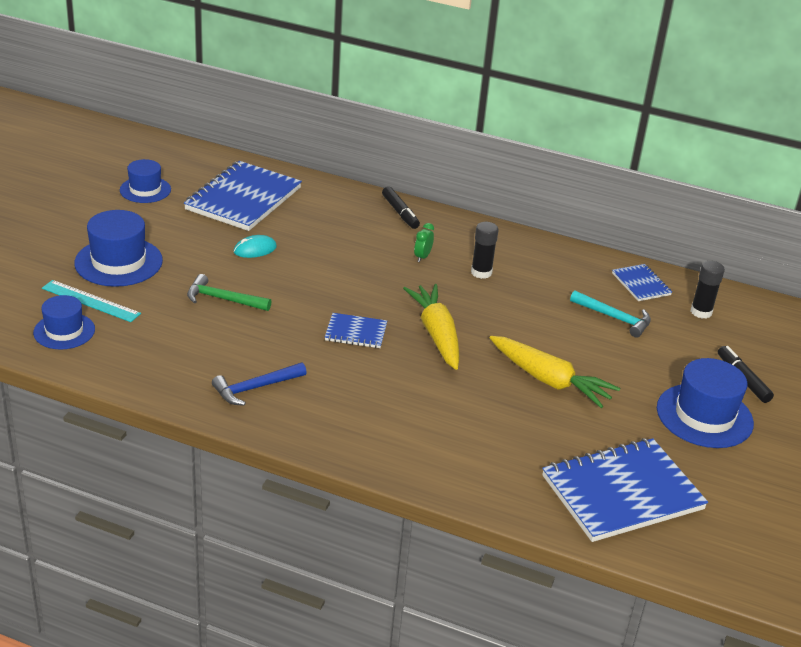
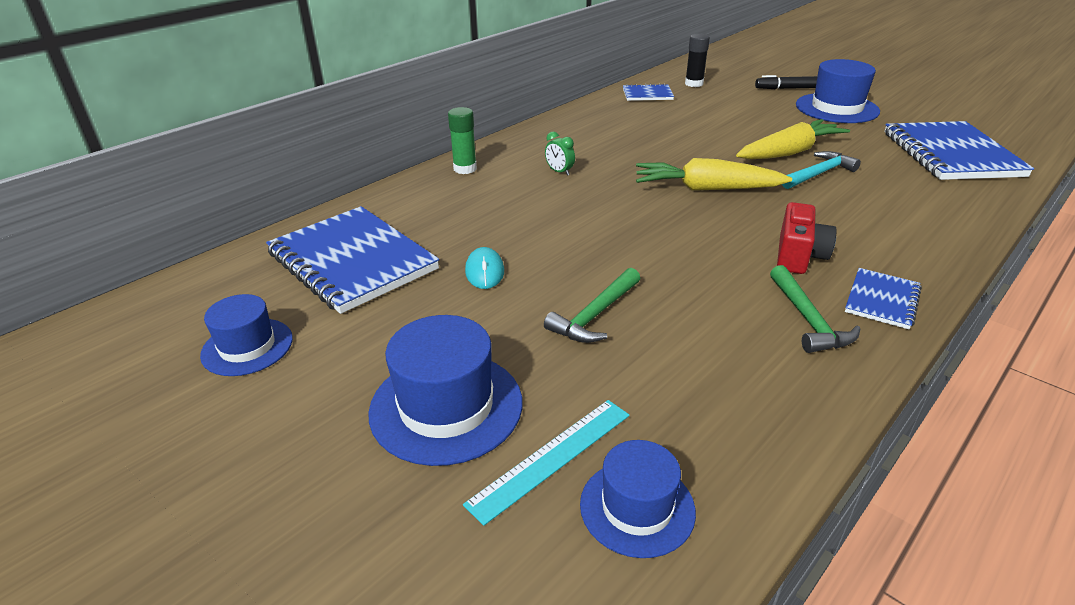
camera: 65 degrees left, 0 degrees up
(255, 388) = (808, 319): blue hammer -> green hammer
(343, 384) = (798, 256): none -> red camera
(356, 332) = (695, 232): blue notebook -> blue notebook (882, 300)
(400, 213) = (465, 169): black marker -> green glue stick
(481, 272) = (602, 150): black glue stick -> none
(614, 318) = (695, 112): turquoise hammer -> turquoise hammer (819, 173)

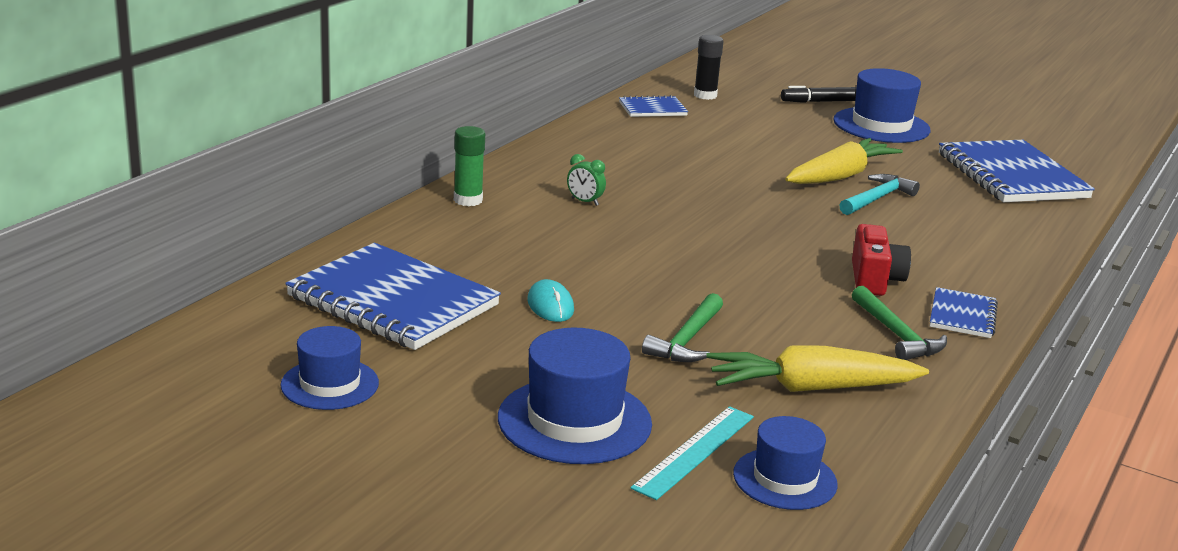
camera: 15 degrees left, 10 degrees down
(706, 189) = (759, 217): yellow carrot -> yellow carrot (810, 388)

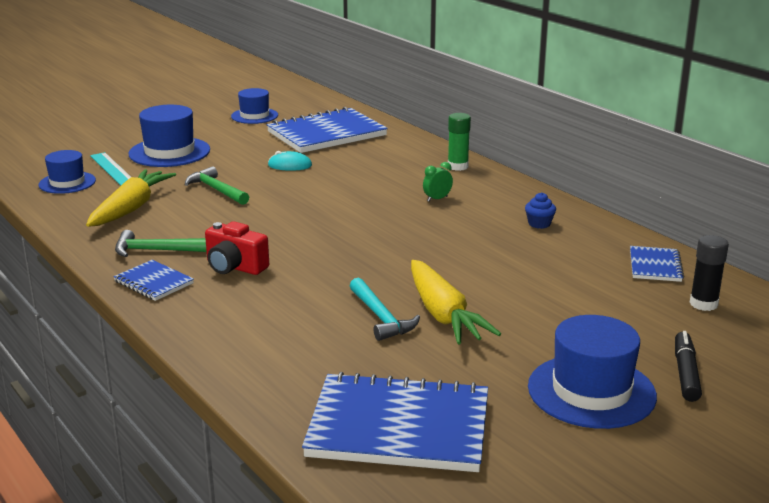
camera: 115 degrees right, 0 degrees up
(605, 152) = (539, 224): none -> blue cupcake

